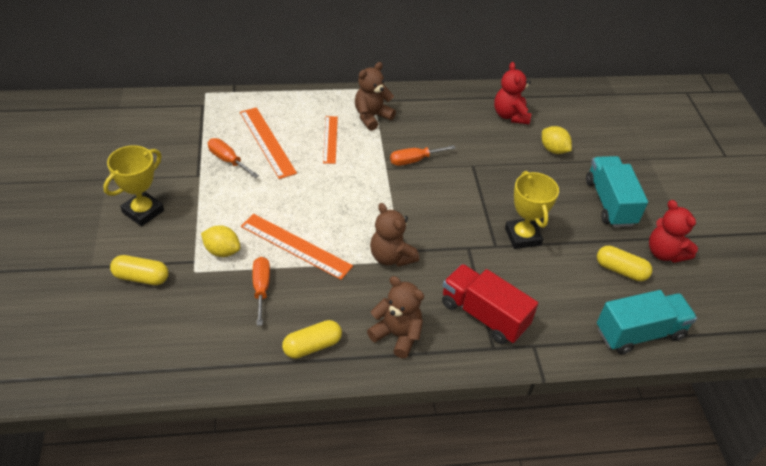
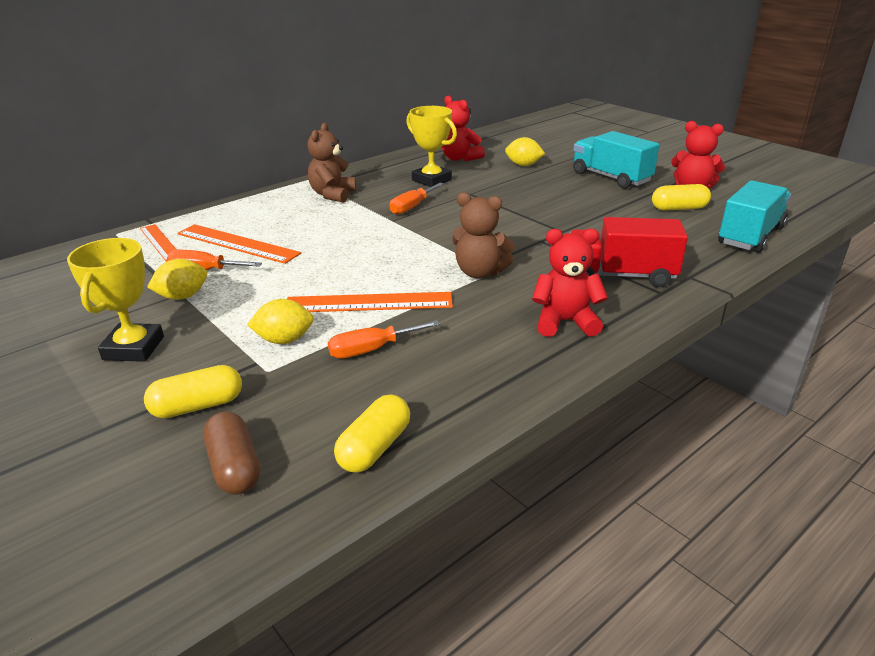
camera: 30 degrees left, 15 degrees down
(126, 331) = (234, 467): none -> brown capsule
(198, 179) = (182, 296): none -> yellow lemon
(261, 288) = (372, 350): orange screwdriver -> orange screwdriver turned 75 degrees counterclockwise
(312, 346) = (492, 369): yellow capsule -> yellow capsule (374, 447)
(330, 139) = (308, 220): orange ruler -> orange ruler (160, 242)
(397, 335) = (565, 322): brown teddy bear -> red teddy bear
(522, 236) = (575, 218): yellow trophy -> yellow trophy (431, 180)

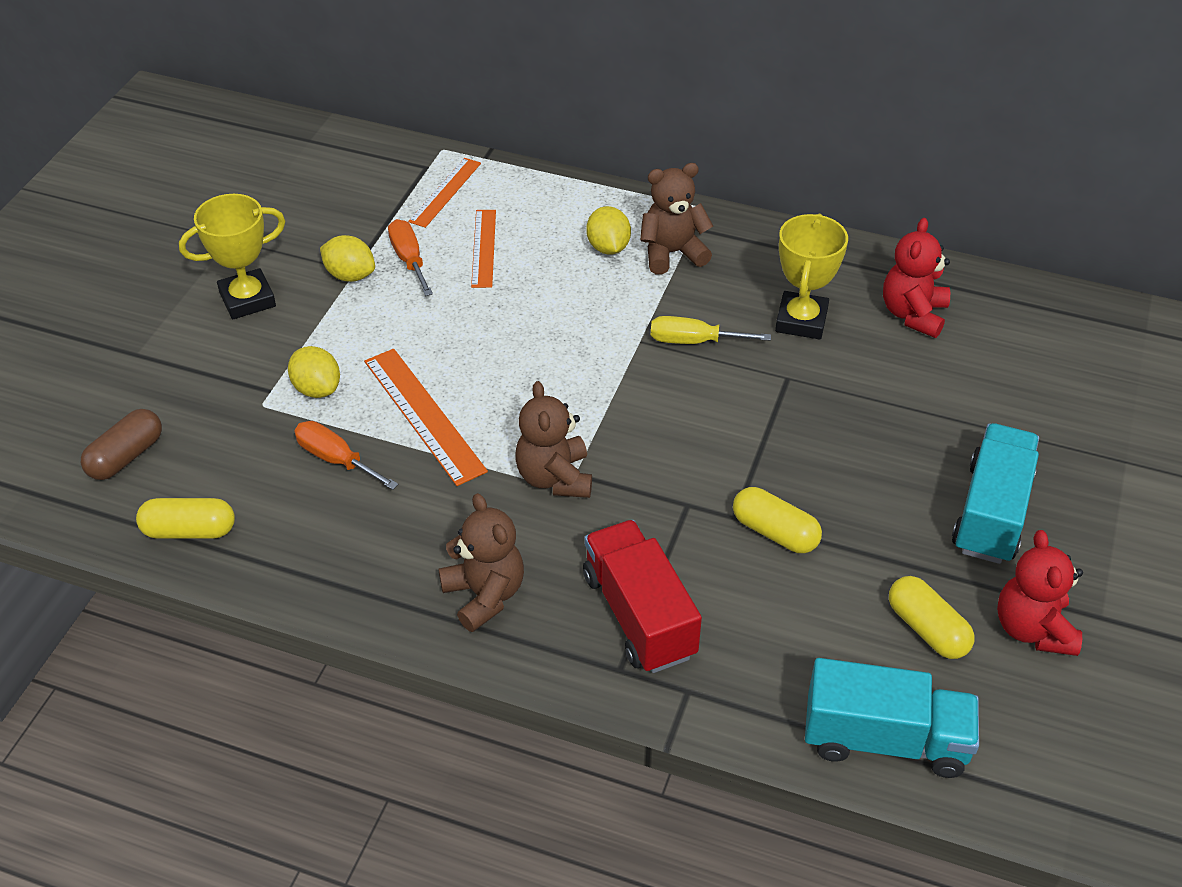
camera: 60 degrees right, 15 degrees up
(197, 406) = (189, 390): yellow capsule -> yellow capsule (775, 532)
(237, 243) = (484, 248): orange ruler -> orange ruler, size x0.66
(412, 207) = (694, 341): orange screwdriver -> yellow screwdriver
(523, 165) = (951, 393): yellow lemon -> yellow lemon (608, 247)
(565, 322) = (484, 595): red teddy bear -> brown teddy bear

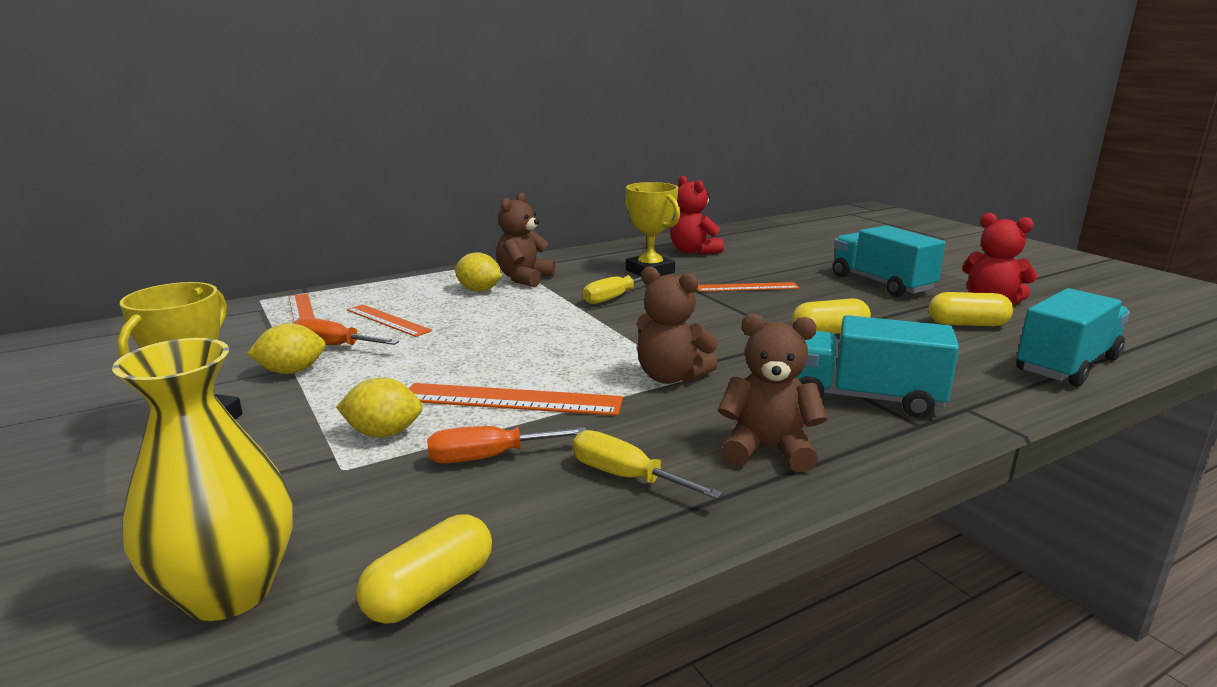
camera: 50 degrees left, 25 degrees down
(126, 456) = (228, 592): brown capsule -> yellow vase
(375, 541) = (626, 477): none -> yellow screwdriver
(639, 615) = (864, 398): red truck -> turquoise truck
(841, 414) = (746, 287): none -> orange ruler

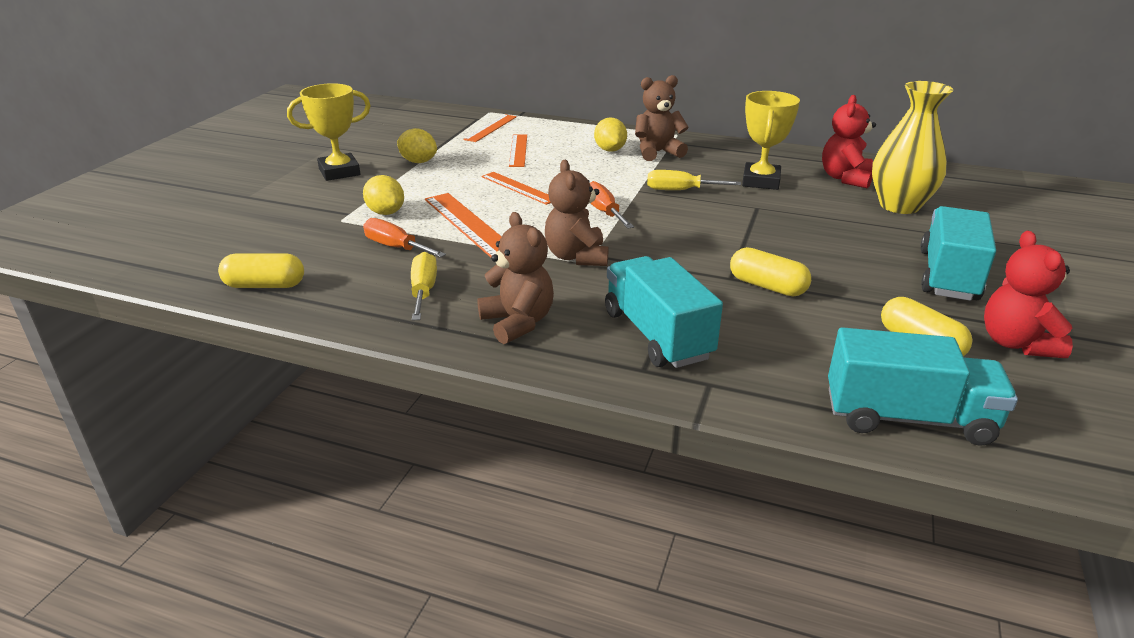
camera: 50 degrees right, 10 degrees up
(228, 592) = (223, 246): yellow vase -> yellow vase (899, 205)
(334, 346) = (463, 155): orange screwdriver -> orange screwdriver (604, 212)
(746, 287) = (805, 225): orange ruler -> orange ruler (519, 188)

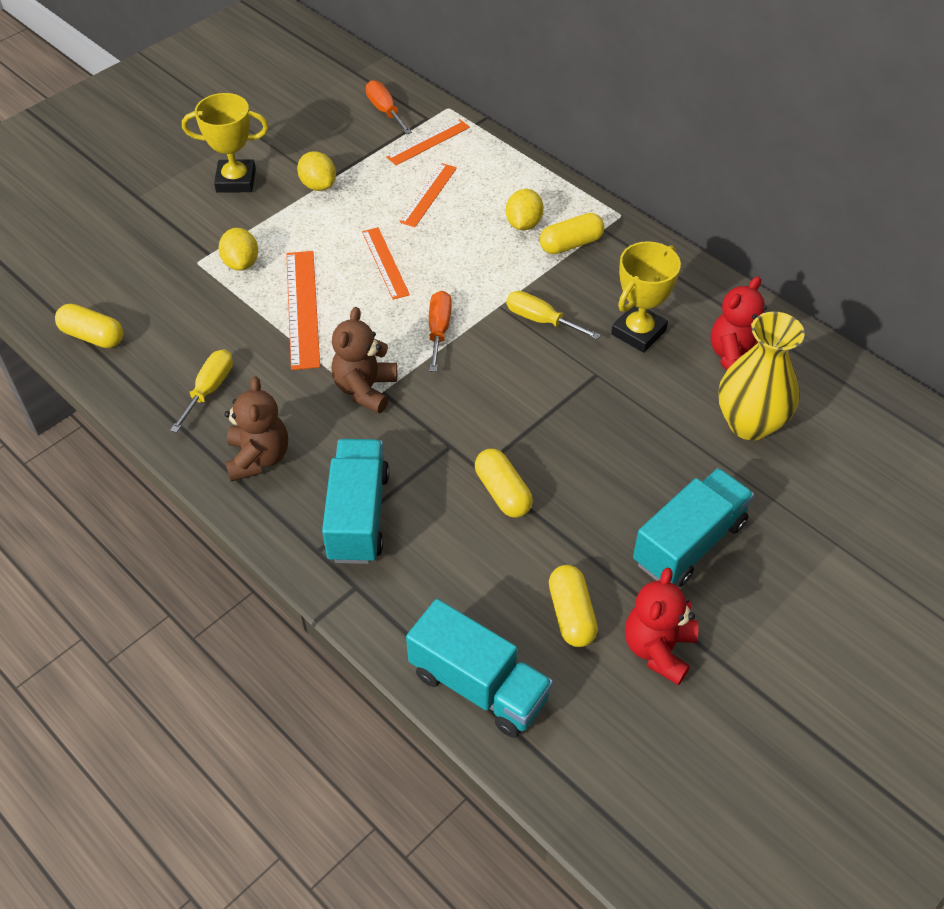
camera: 25 degrees right, 20 degrees up
(396, 247) = (221, 320): orange screwdriver -> orange screwdriver (385, 111)
(657, 152) = (571, 244): brown teddy bear -> yellow capsule

